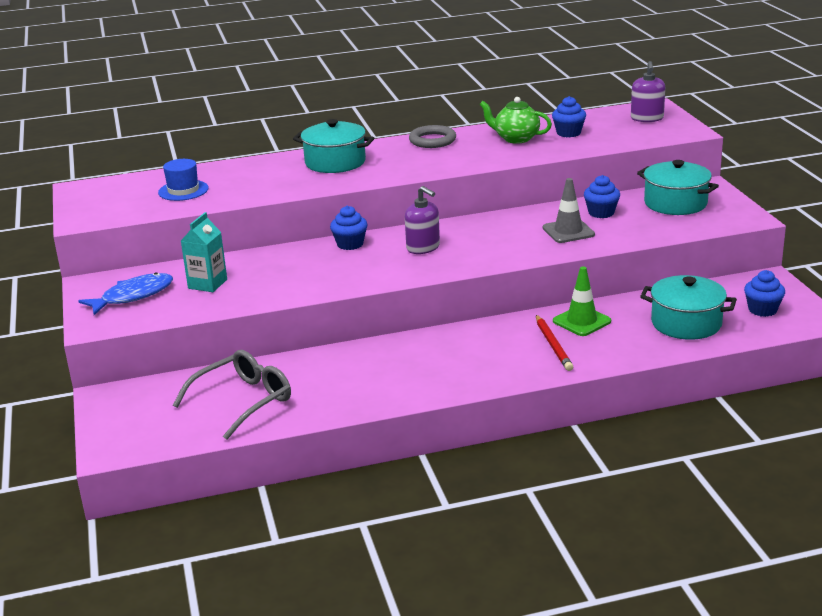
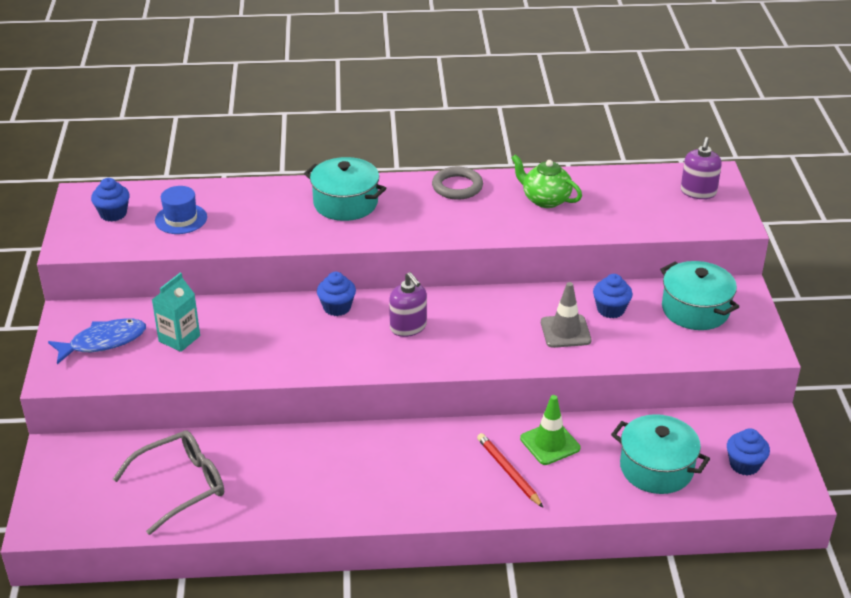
camera: 10 degrees right, 10 degrees up
(553, 345) = (508, 471): red pencil -> red pencil turned 150 degrees clockwise
(568, 133) = (604, 201): blue cupcake -> blue cupcake (113, 214)

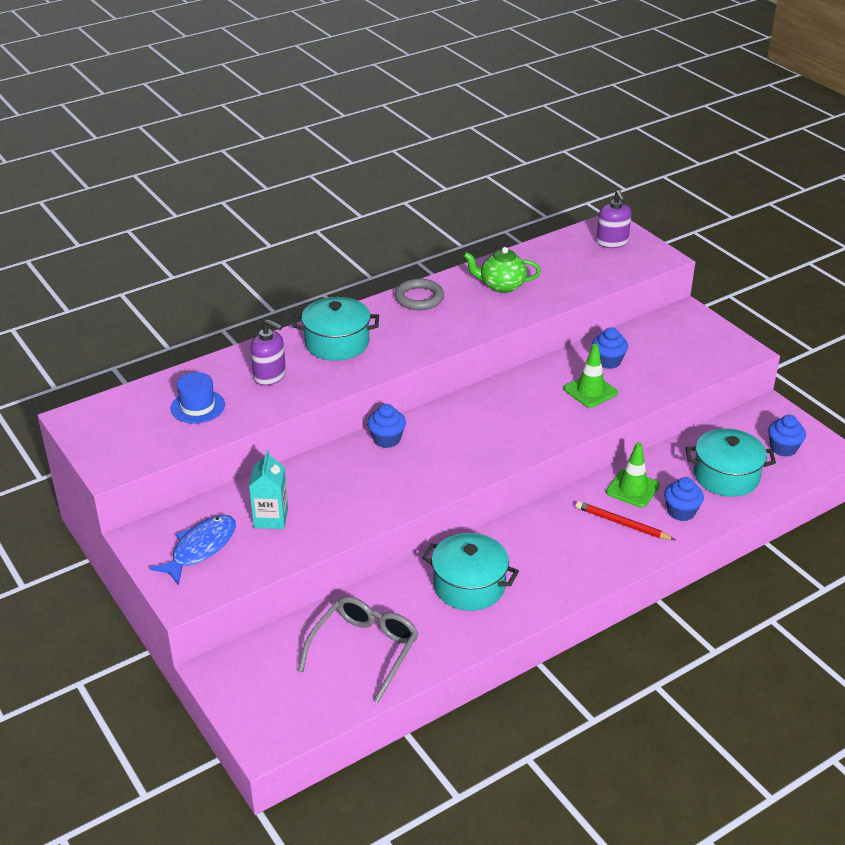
camera: 30 degrees left, 0 degrees up
(113, 214) = (125, 424): blue cupcake -> blue cupcake (681, 512)
(408, 327) = (463, 433): purple soap dispenser -> purple soap dispenser (270, 376)
(565, 331) = (590, 391): grey traffic cone -> green traffic cone
(695, 310) = (669, 339): turquoise pot -> turquoise pot (469, 585)

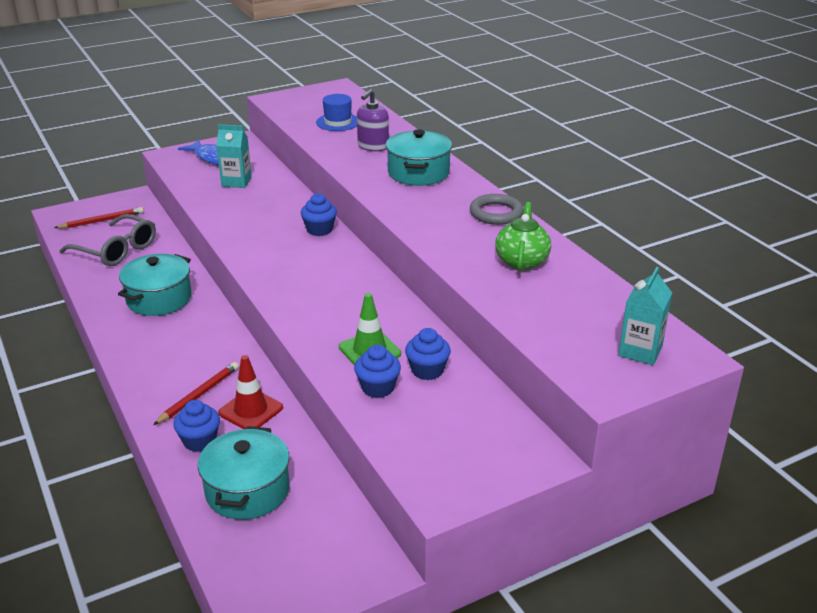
camera: 95 degrees right, 5 degrees down
(286, 686) = (102, 221): none -> red pencil
(612, 242) = (640, 351): purple soap dispenser -> turquoise carton
(632, 489) = (250, 410): green traffic cone -> red traffic cone
(783, 448) = (286, 560): blue cupcake -> blue cupcake (378, 388)

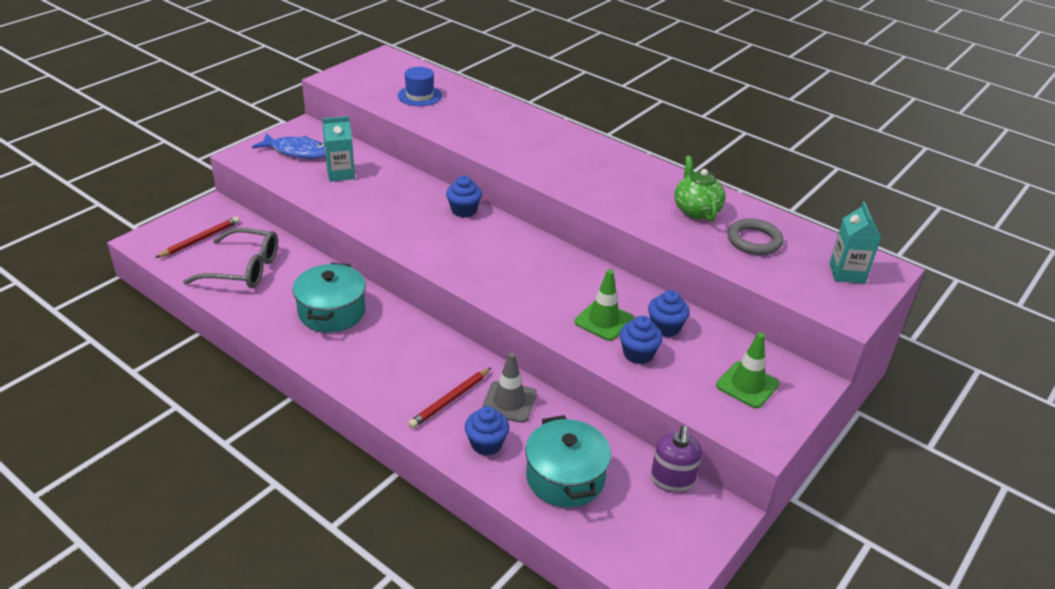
camera: 25 degrees left, 5 degrees up
(199, 395) = (450, 400): red pencil -> red pencil turned 150 degrees counterclockwise
(250, 410) = (509, 402): red traffic cone -> grey traffic cone
(373, 146) = (475, 117): purple soap dispenser -> purple soap dispenser (672, 480)
(418, 173) = (539, 138): turquoise pot -> none
(468, 443) = (747, 385): none -> green traffic cone
(496, 213) = (638, 168): grey ring -> grey ring (754, 240)

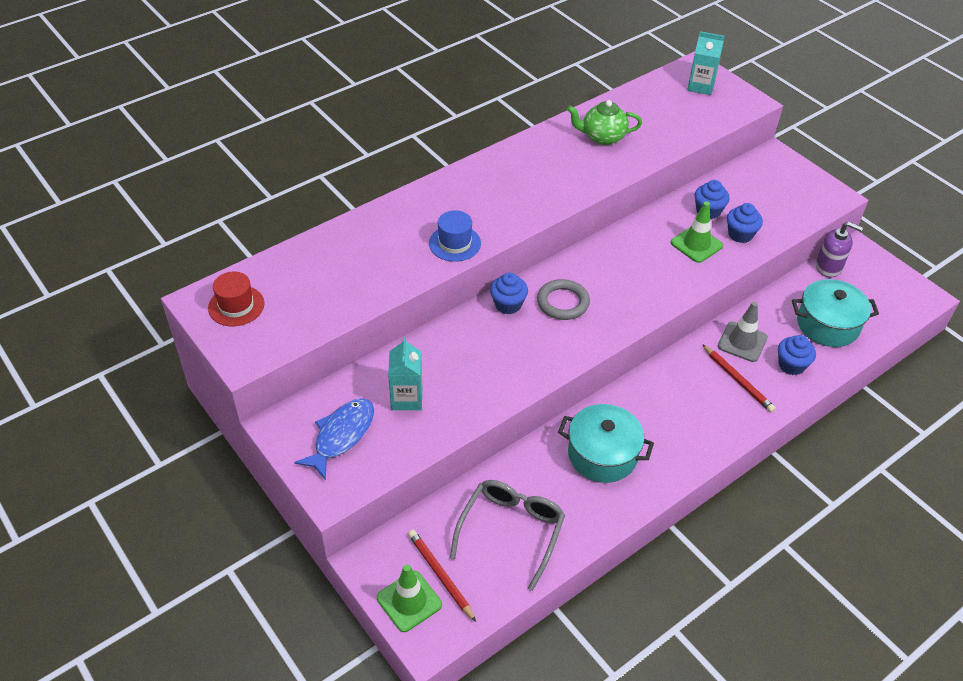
camera: 75 degrees left, 10 degrees up
(384, 68) = (236, 306): none -> red hat
(419, 96) = (323, 283): blue hat -> blue hat (455, 243)
(747, 385) = (778, 187): green traffic cone -> green traffic cone (409, 601)
(754, 240) = (652, 118): grey ring -> grey ring (563, 302)

